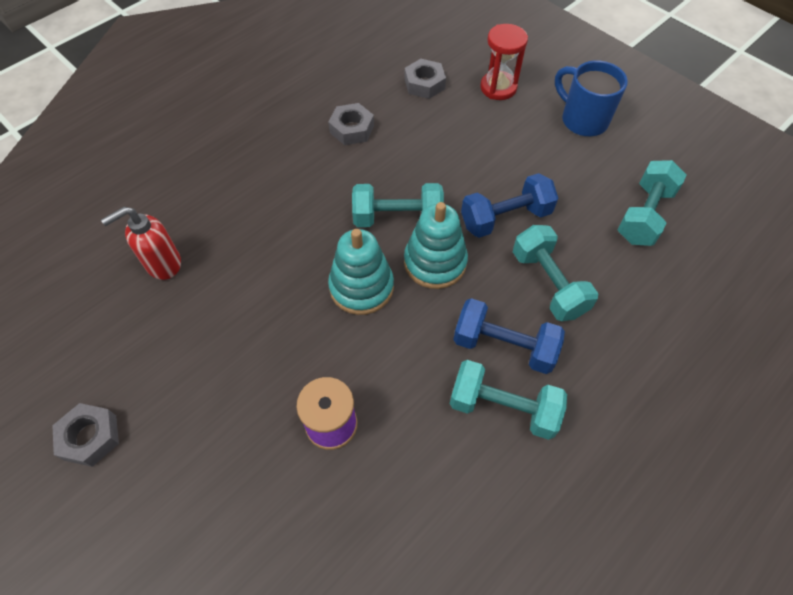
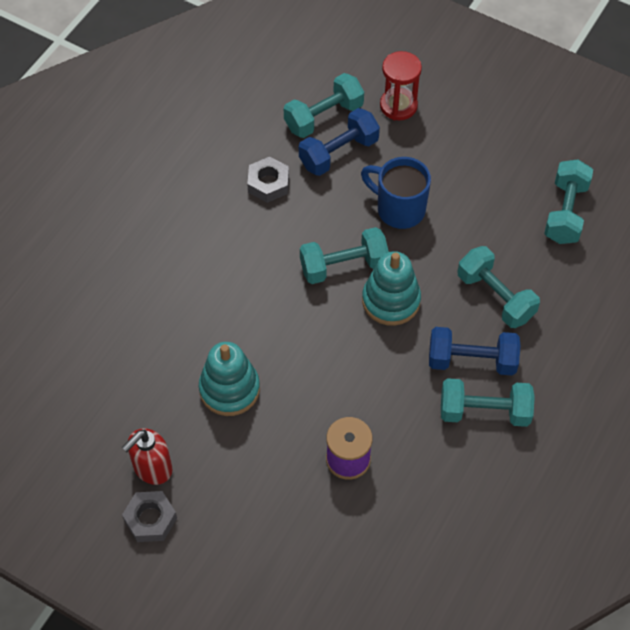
camera: 15 degrees left, 0 degrees up
(163, 264) = (143, 360): red soap dispenser -> red soap dispenser (152, 468)
(361, 287) = (333, 338): turquoise stacking toy -> turquoise stacking toy (229, 389)
(424, 84) = (323, 117): grey nut -> turquoise dumbbell
(505, 218) = (442, 243): blue dumbbell -> blue dumbbell (338, 153)
(582, 120) = (489, 125): blue mug -> blue mug (399, 209)

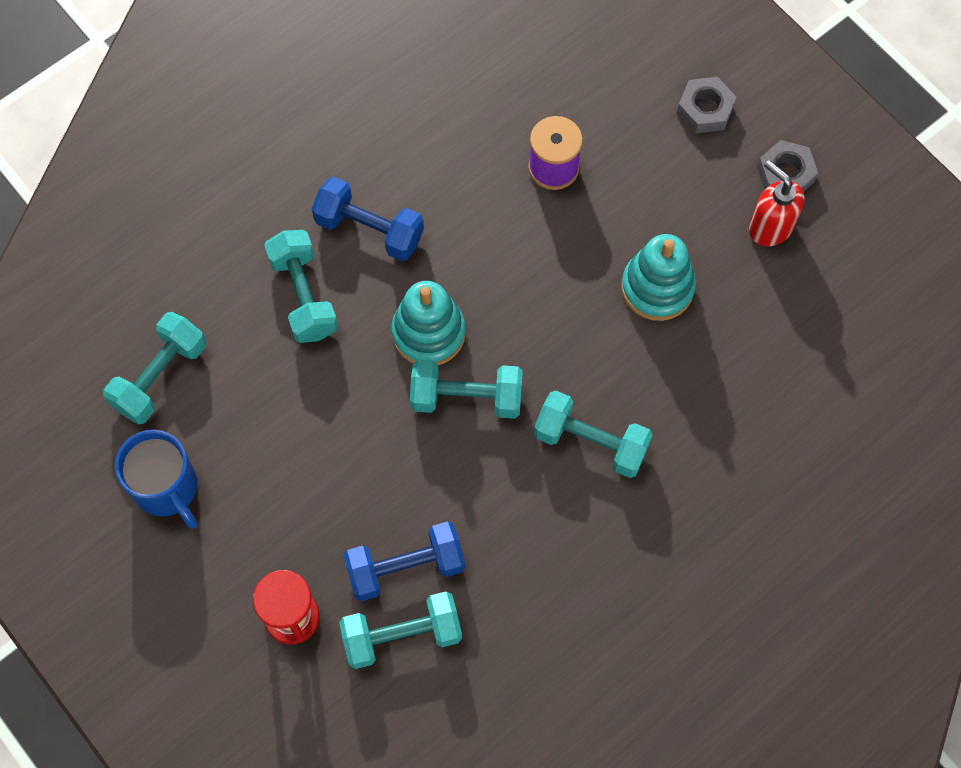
camera: 160 degrees left, 10 degrees up
(152, 468) = (770, 227): red soap dispenser -> red soap dispenser turned 105 degrees counterclockwise
(268, 183) = (517, 552): grey nut -> grey nut (705, 109)
(399, 209) = (364, 454): blue mug -> blue mug (167, 488)
(484, 411) = (384, 169): turquoise dumbbell -> turquoise dumbbell (591, 442)

